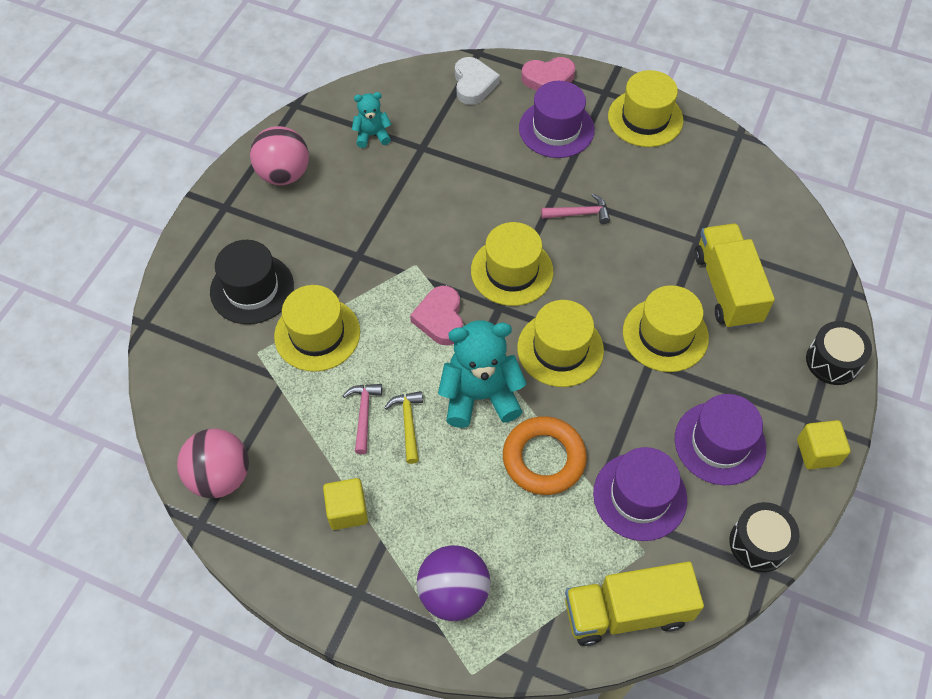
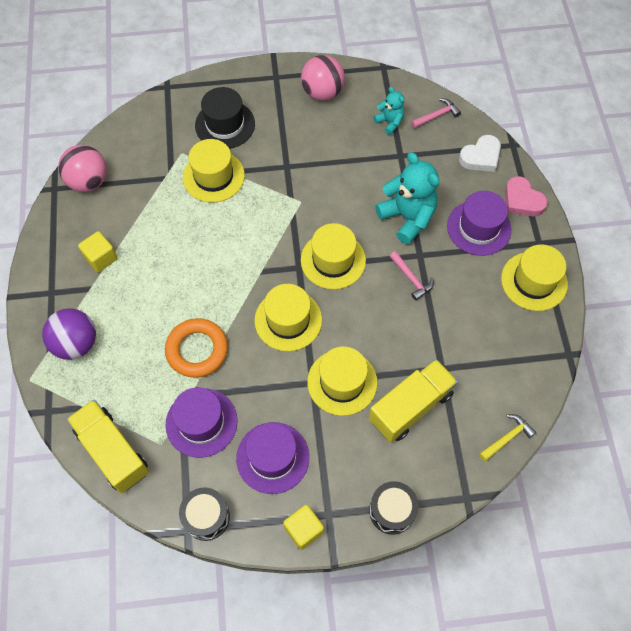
camera: 60 degrees right, 5 degrees up
(364, 414) = (171, 232): pink hammer -> pink hammer (436, 115)
(408, 424) = (178, 259): yellow hammer -> yellow hammer (507, 438)
(440, 318) = (267, 237): pink heart -> none
(480, 396) = (222, 290): turquoise teddy bear -> turquoise teddy bear (407, 217)

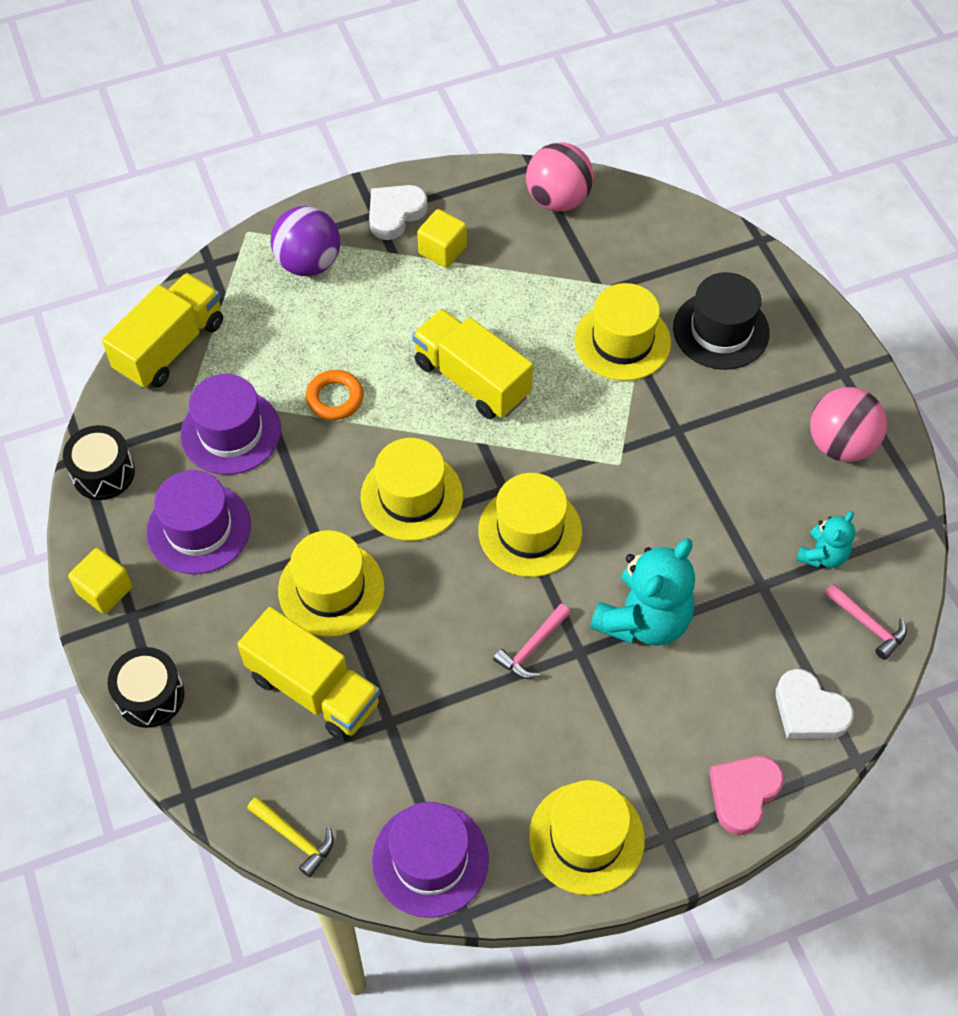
camera: 75 degrees right, 5 degrees down
(57, 280) = (395, 214): none -> white heart
(197, 350) = (335, 398): orange ring -> orange ring, size x0.64
(212, 265) = (472, 379): none -> yellow truck
(478, 228) = (662, 732): purple hat -> purple hat (430, 859)

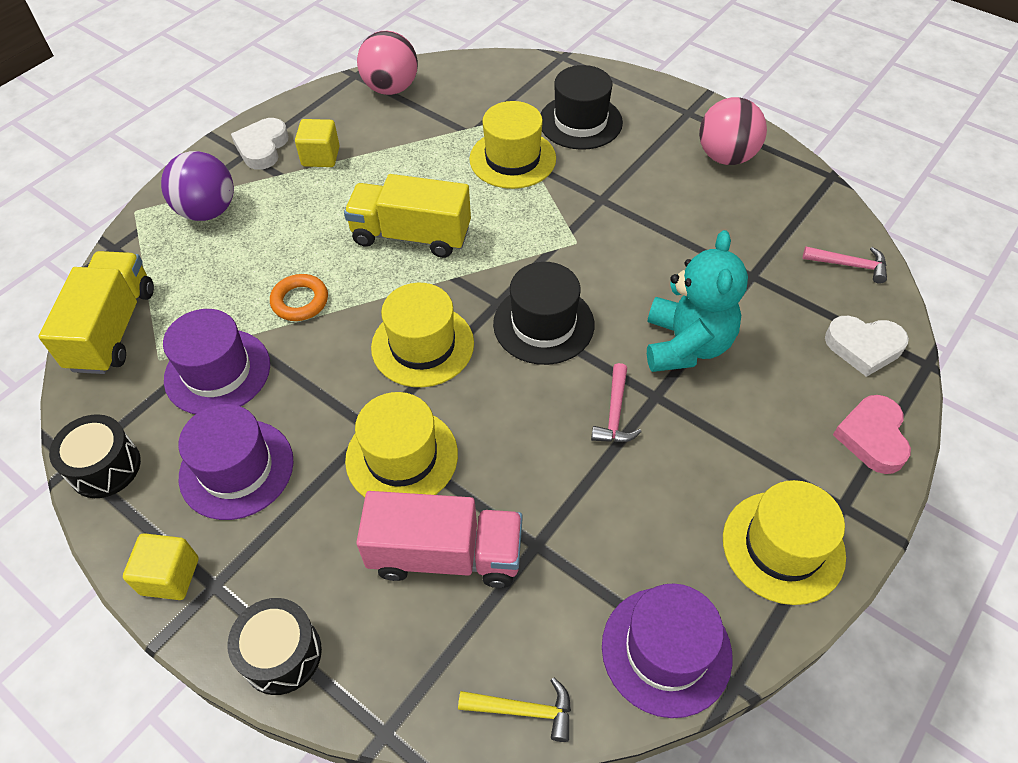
camera: 30 degrees left, 5 degrees down
(313, 689) = (445, 555): yellow truck -> pink truck
(530, 531) = (543, 324): yellow hat -> black hat
(822, 555) = (777, 234): turquoise teddy bear -> none

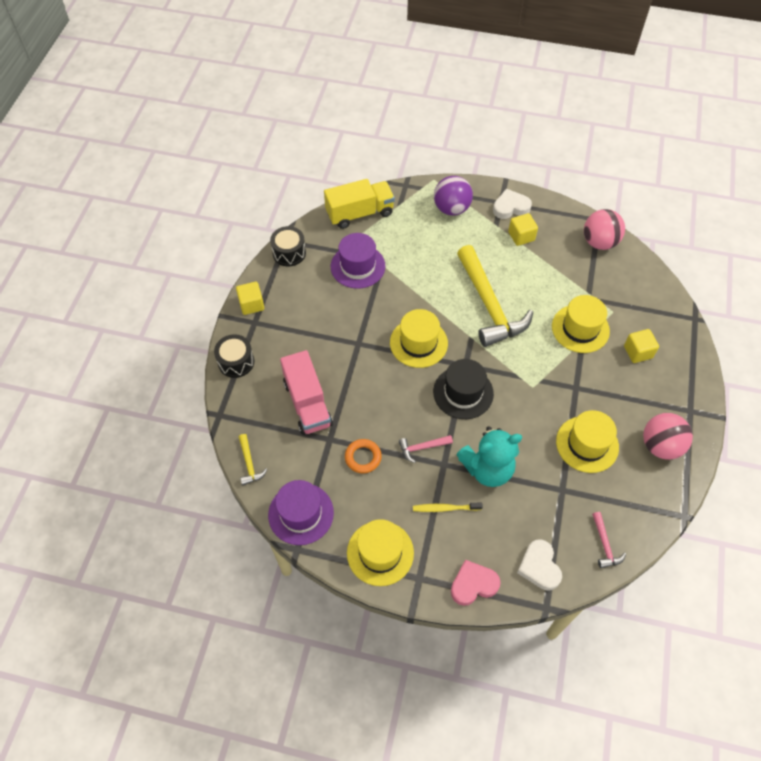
camera: 65 degrees right, 5 degrees up
(236, 469) = (311, 301): purple hat -> none
(300, 301) = (417, 277): orange ring -> orange ring (363, 457)
(401, 457) = (349, 363): yellow hat -> yellow hat (587, 444)
(411, 235) = (489, 305): yellow truck -> yellow hammer
(580, 122) = (638, 352): black hat -> yellow cube
(733, 424) = (445, 508): none -> yellow toothbrush

